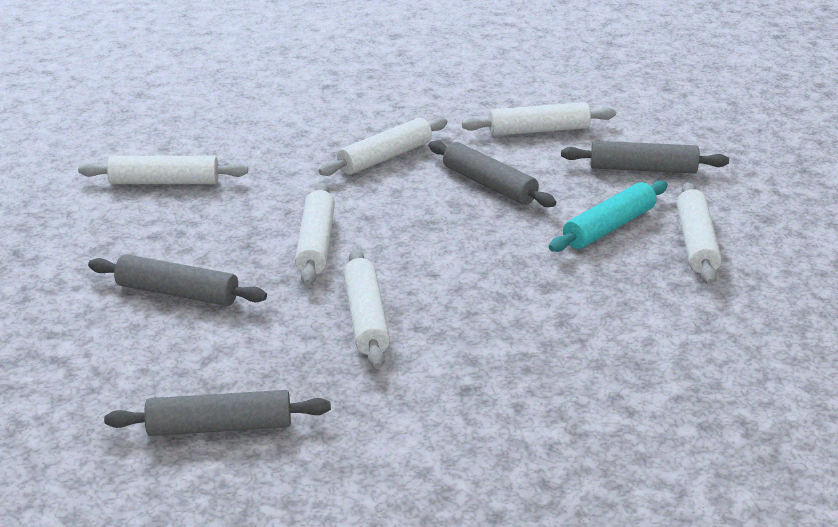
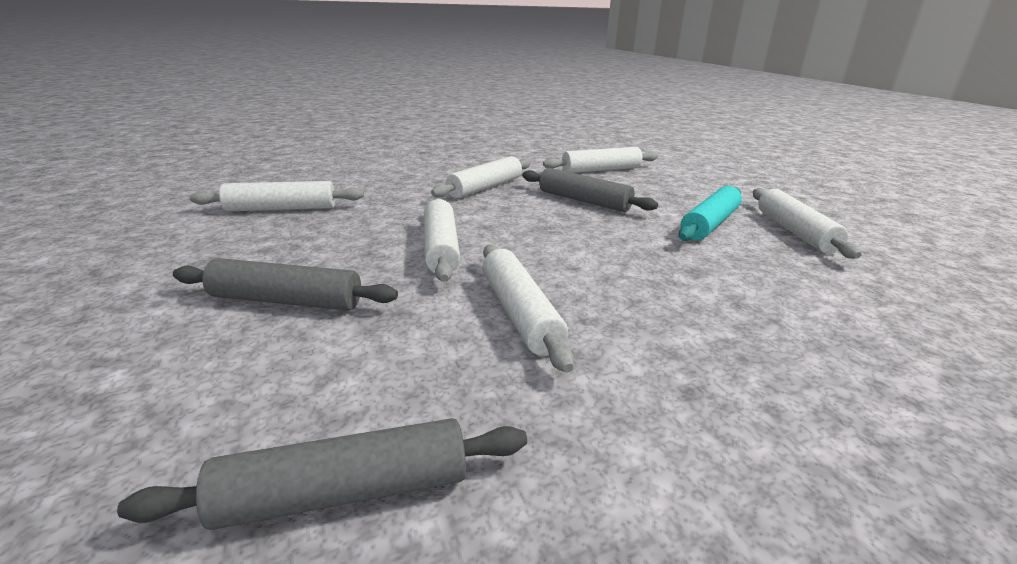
camera: 10 degrees left, 5 degrees down
(643, 169) = (700, 188): grey rolling pin -> none

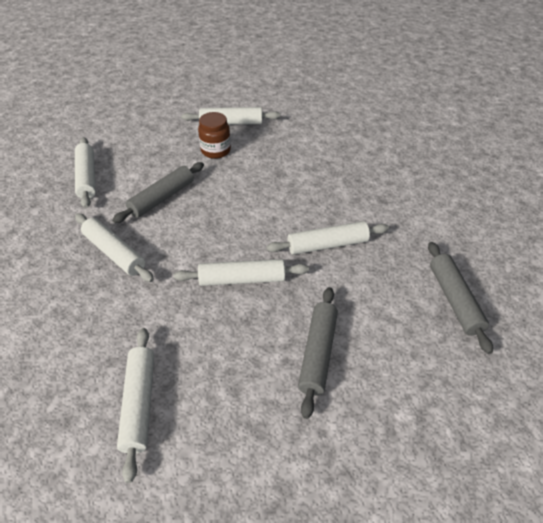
camera: 85 degrees left, 20 degrees up
(709, 224) = (216, 150): turquoise rolling pin -> brown jar

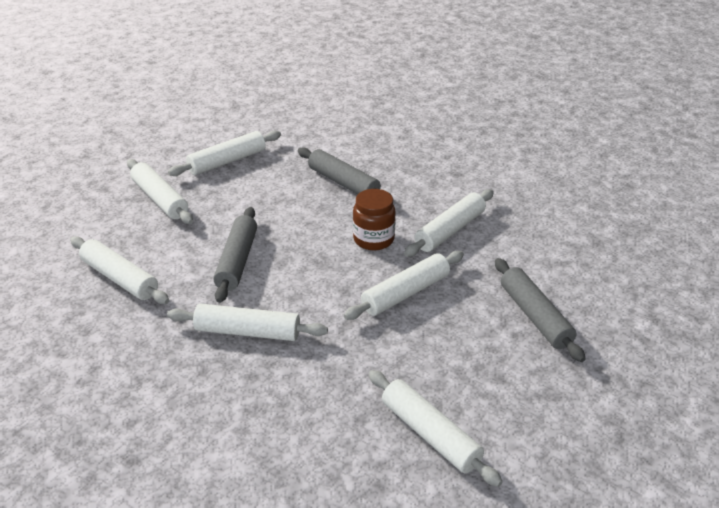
camera: 35 degrees left, 10 degrees down
(164, 133) = (160, 199): none -> white rolling pin
(216, 150) = (242, 194): brown jar -> brown jar (373, 239)
(454, 300) = (594, 226): grey rolling pin -> grey rolling pin (343, 183)

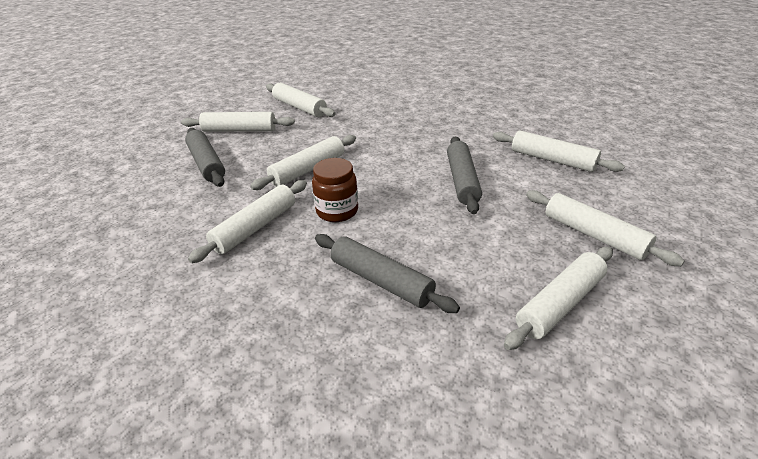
camera: 175 degrees right, 0 degrees up
(248, 332) = (425, 138): white rolling pin -> white rolling pin (239, 130)

